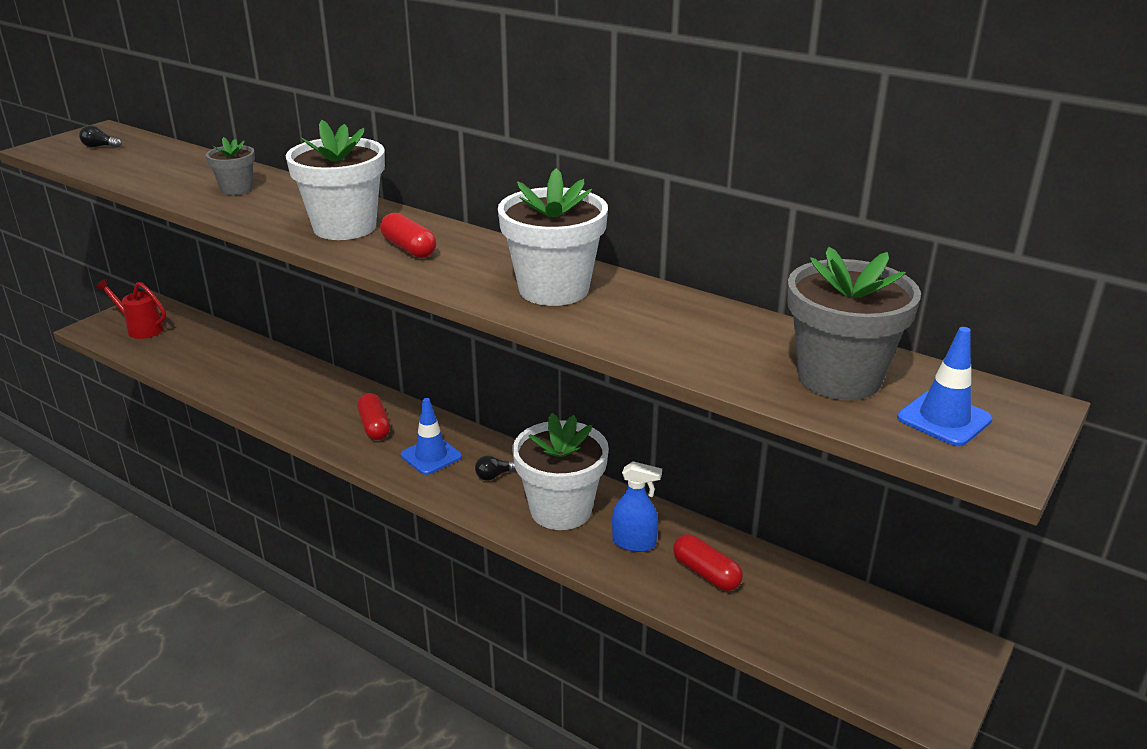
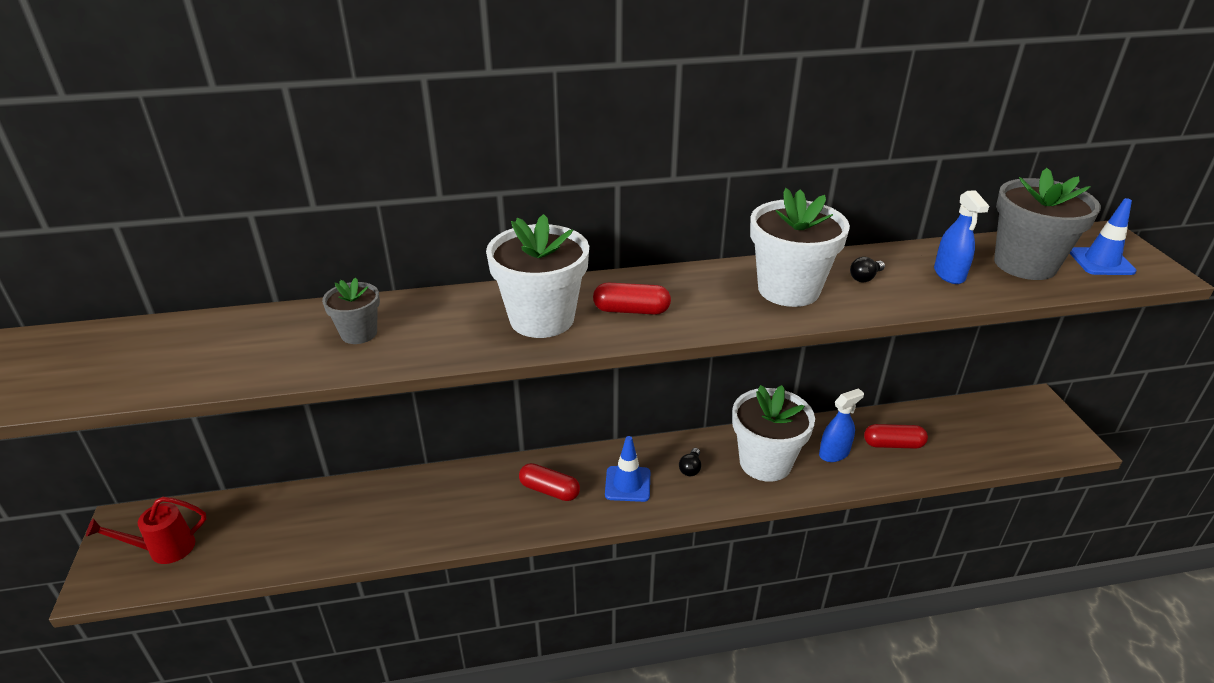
camera: 45 degrees left, 5 degrees up
(99, 147) = (74, 363): black light bulb -> black light bulb (865, 278)
(730, 347) = (949, 274): none -> blue spray bottle

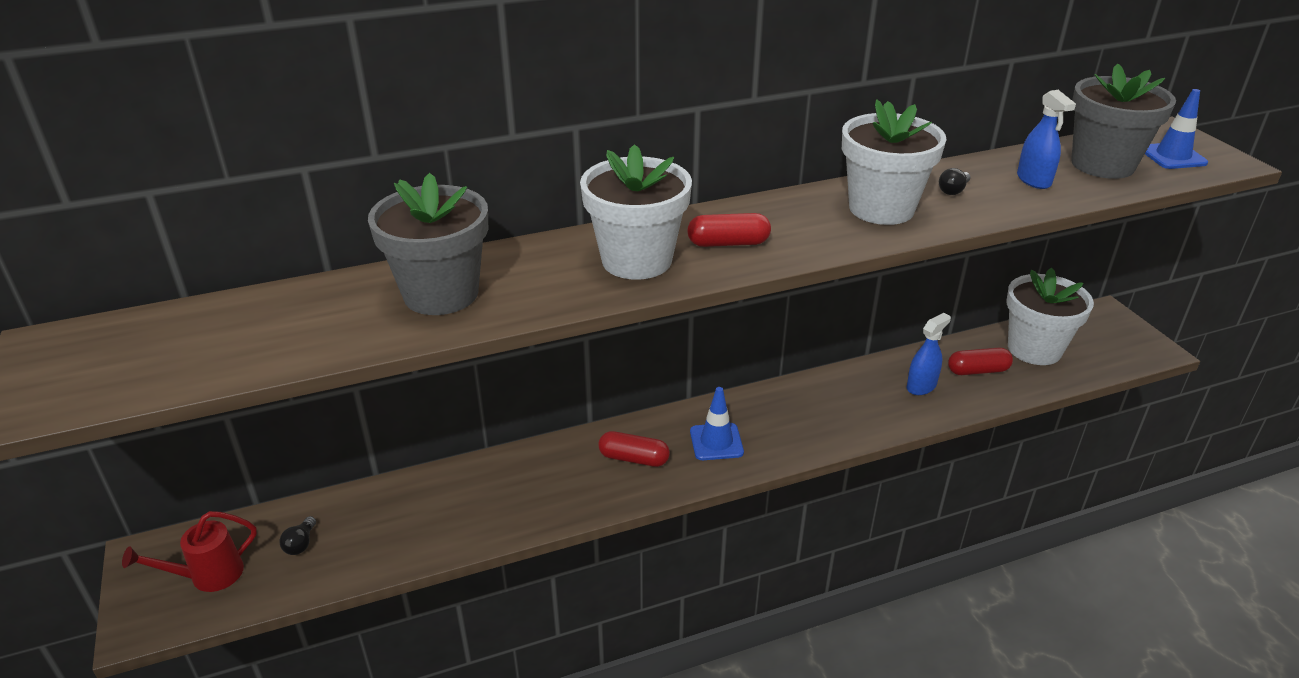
camera: 10 degrees left, 0 degrees up
(359, 333) = (441, 294): grey flower pot -> grey flower pot, size x1.87
(690, 468) = (778, 418): black light bulb -> black light bulb (301, 544)
(765, 462) = (854, 403): white flower pot -> white flower pot (1034, 349)

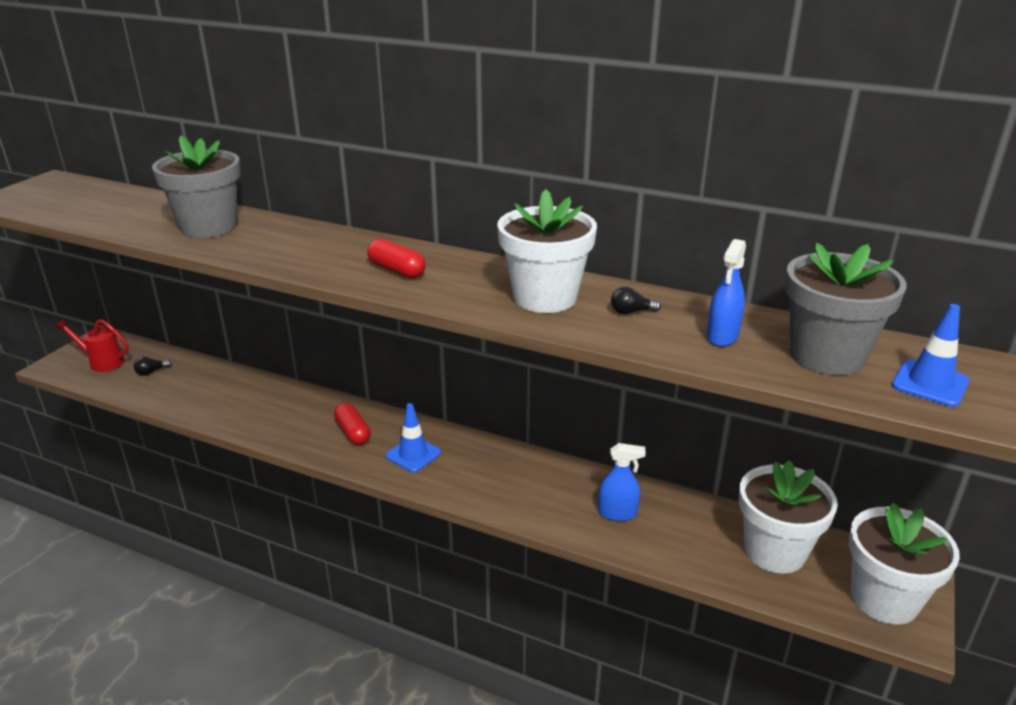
camera: 45 degrees right, 5 degrees down
(636, 260) = (328, 255): white flower pot -> white flower pot (884, 599)
(977, 371) = (687, 533): red capsule -> none

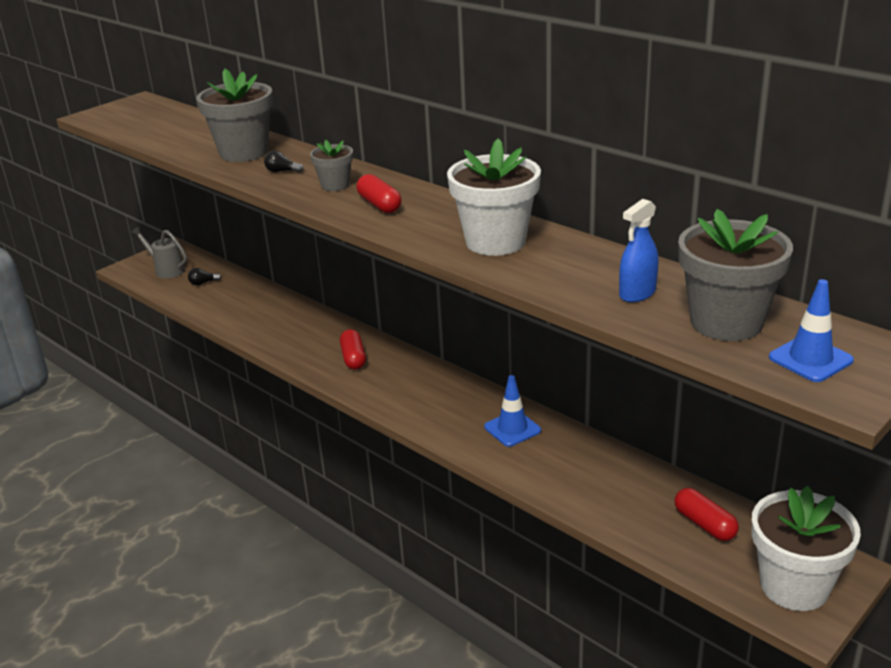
camera: 20 degrees right, 0 degrees up
(102, 362) = (166, 270): red watering can -> grey watering can
(335, 254) = (335, 185): none -> grey flower pot
(413, 454) = (399, 385): blue traffic cone -> blue traffic cone (512, 429)
(617, 513) = (565, 465): blue spray bottle -> none
(631, 312) = (566, 262): black light bulb -> black light bulb (282, 171)
(774, 551) = (704, 524): white flower pot -> red capsule

